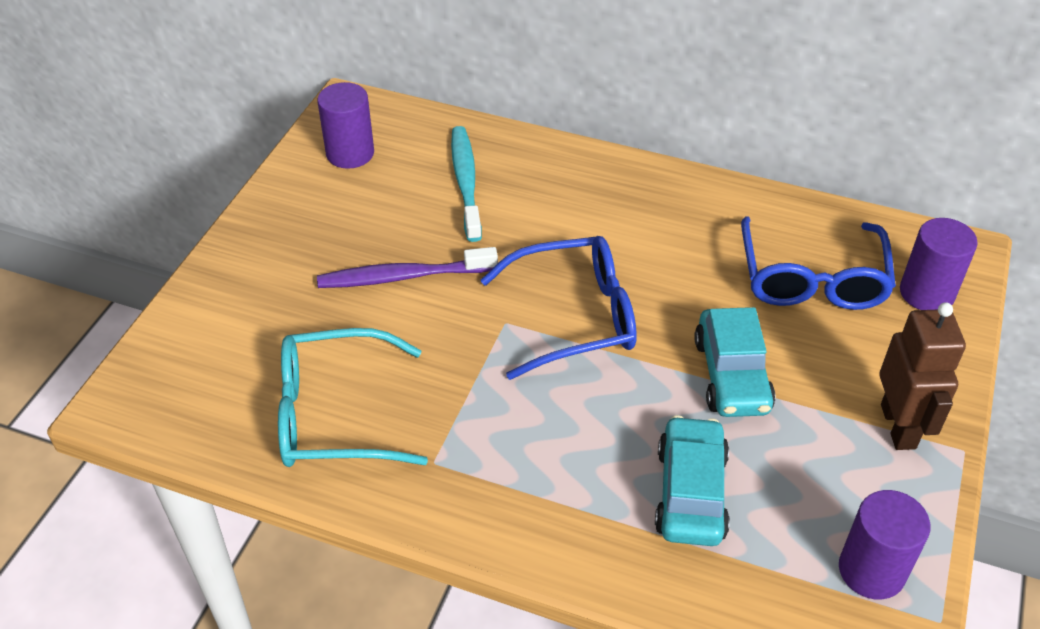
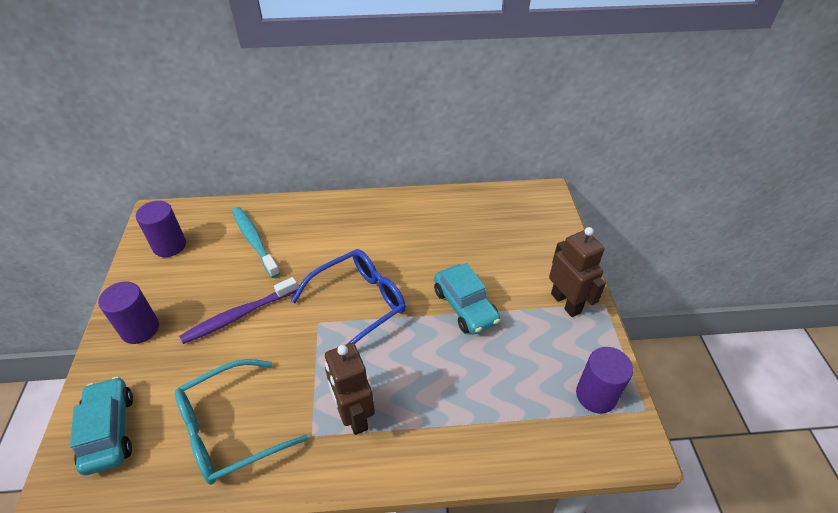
camera: 25 degrees left, 0 degrees up
(500, 459) = (354, 415): none -> brown robot
(690, 492) = (477, 389): turquoise car -> turquoise car (109, 431)
(812, 279) = (480, 234): blue glasses -> none
(926, 293) = (541, 222): purple cylinder -> purple cylinder (140, 329)

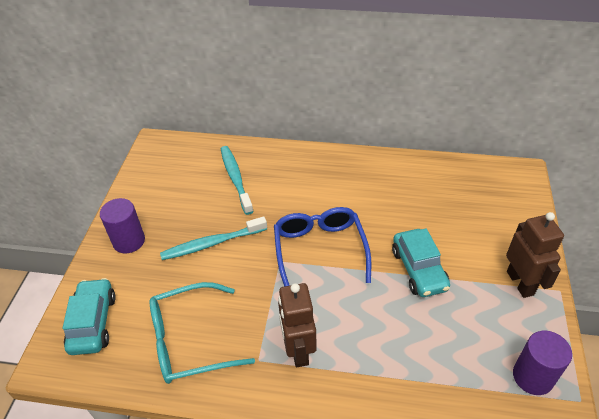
camera: 15 degrees right, 0 degrees up
(169, 246) = (163, 172): purple cylinder -> none
(238, 316) = (212, 243): purple toothbrush -> turquoise toothbrush
(359, 303) = (319, 250): blue glasses -> blue glasses turned 75 degrees counterclockwise

